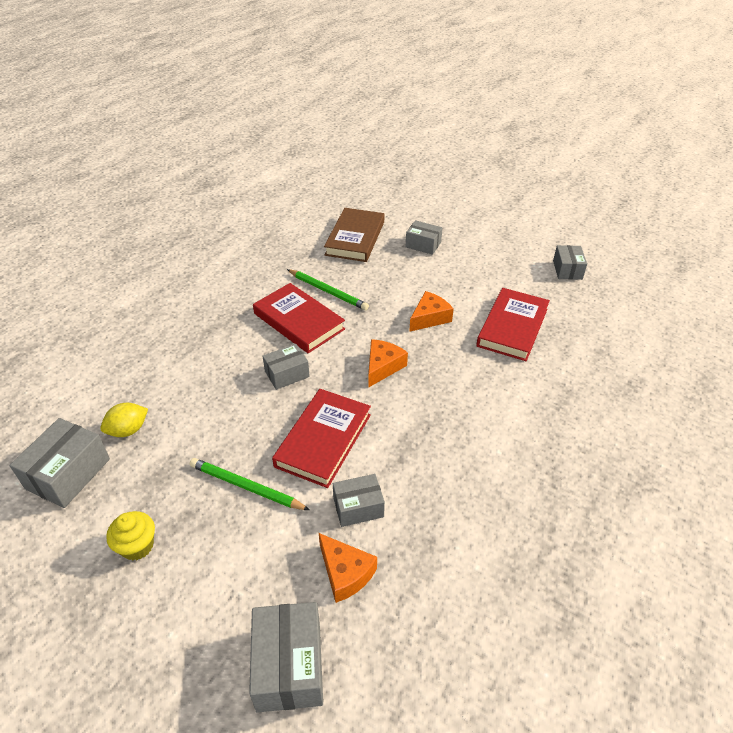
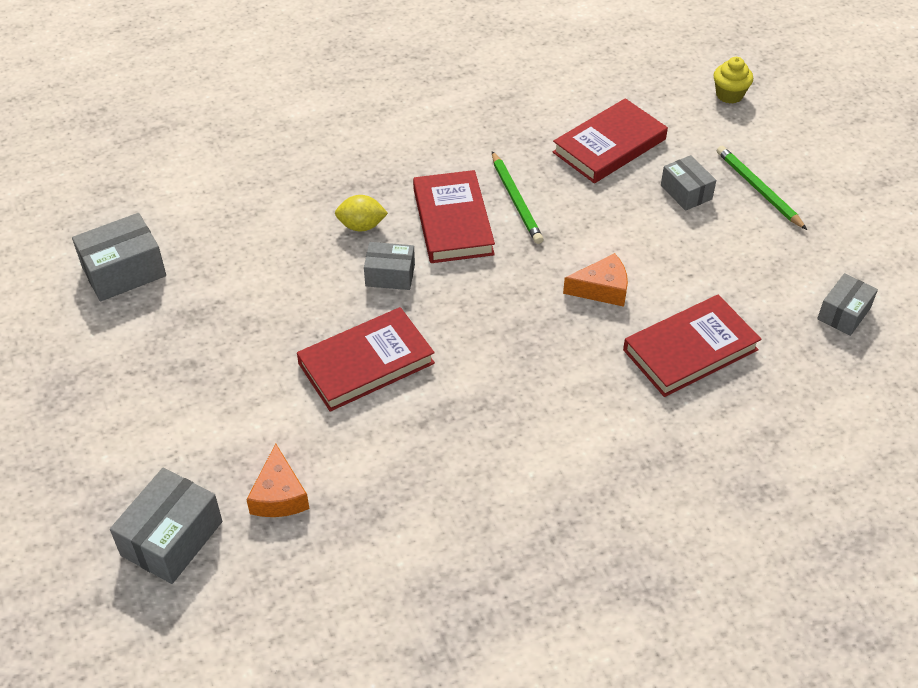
camera: 35 degrees right, 5 degrees up
(128, 430) = (201, 256): yellow lemon -> yellow lemon (361, 226)
(137, 546) = (132, 369): yellow cupcake -> yellow cupcake (729, 95)
(246, 486) = (260, 368): green pencil -> green pencil (758, 189)
(355, 238) = (609, 146): brown book -> red book
(358, 507) = (341, 445): grey box -> none
(383, 367) = (495, 319): orange cheese -> none

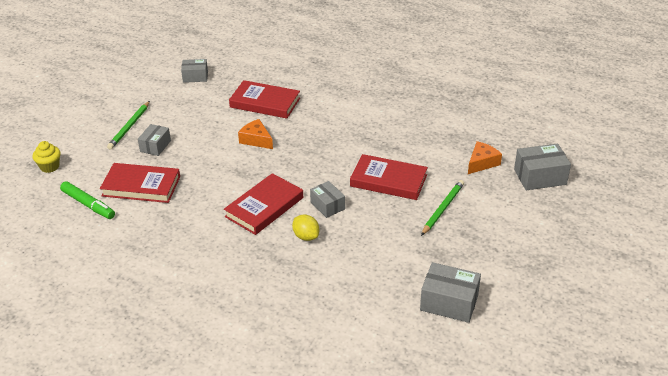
camera: 130 degrees left, 10 degrees down
(515, 200) = (223, 195): green pencil -> green pencil (442, 209)
(618, 95) = (88, 205): none -> green marker

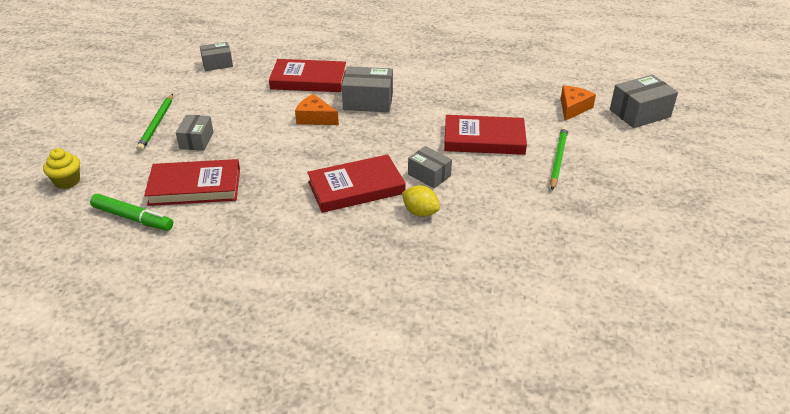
camera: 15 degrees left, 0 degrees up
(264, 207) = (356, 188): red book -> red book turned 45 degrees clockwise
(449, 302) = (621, 259): grey box -> grey box (368, 101)

